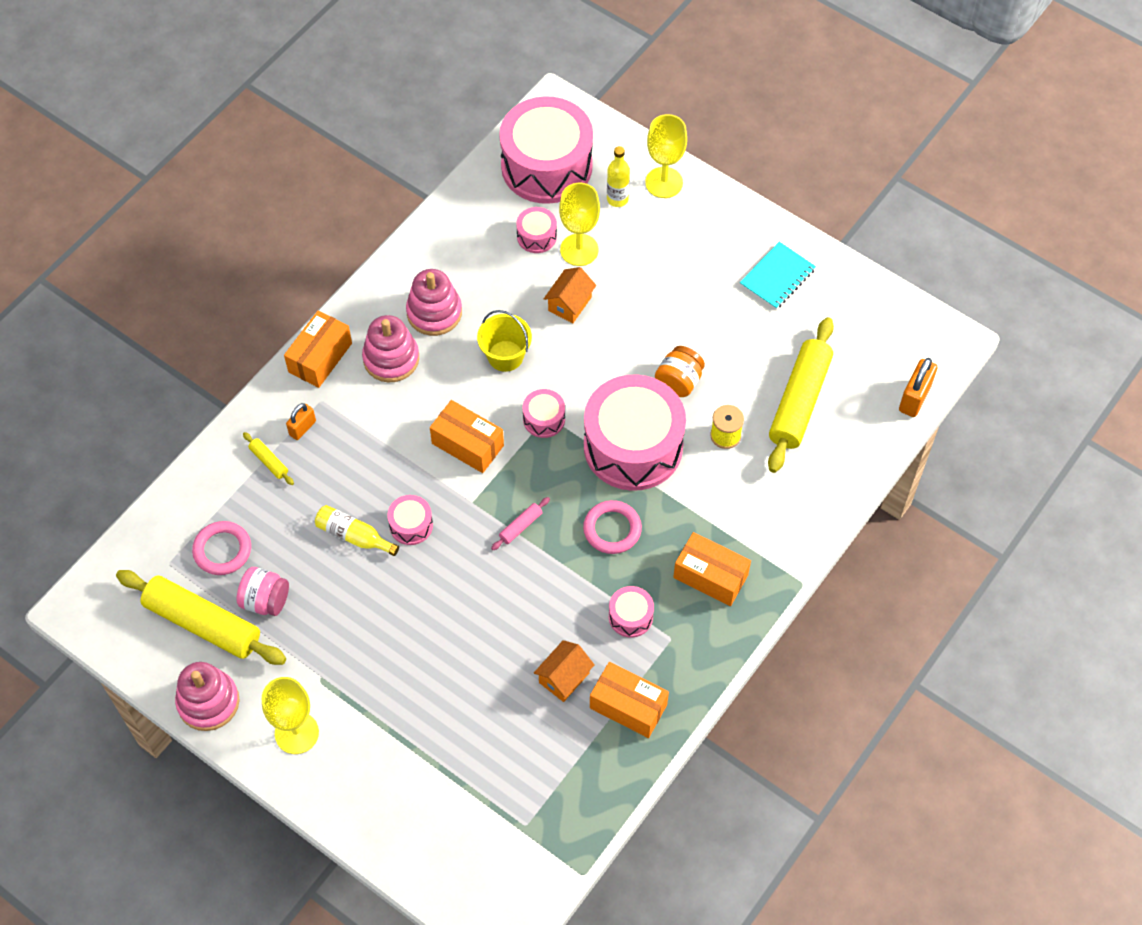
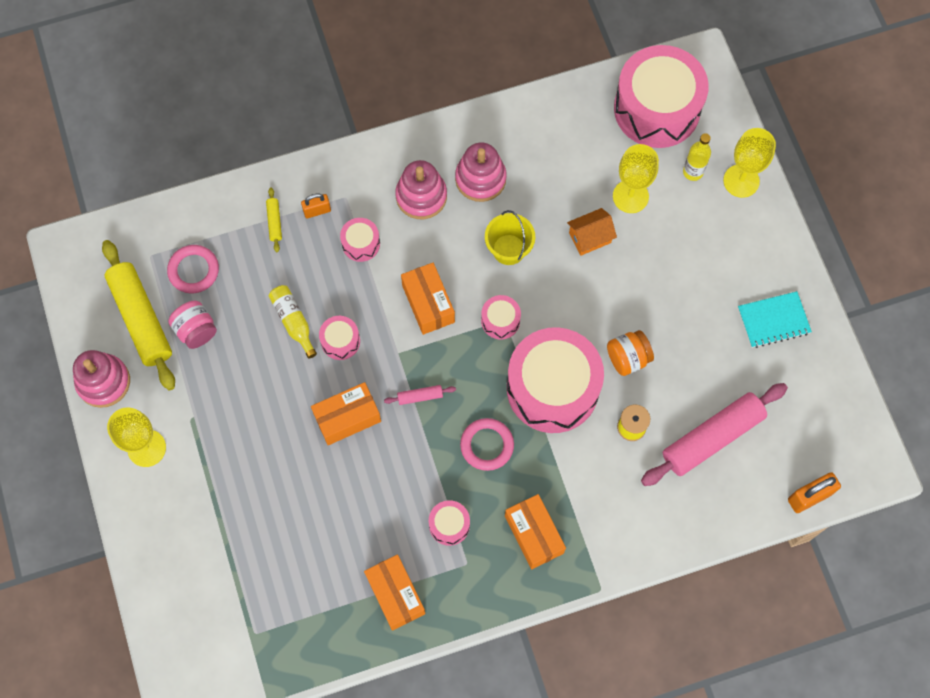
camera: 35 degrees right, 10 degrees up
(320, 357) = (369, 161): orange box -> orange box (347, 418)
(536, 236) = (605, 164): pink drum -> pink drum (361, 244)
(564, 677) = (365, 539): orange house -> none
(799, 401) = (712, 438): yellow rolling pin -> pink rolling pin

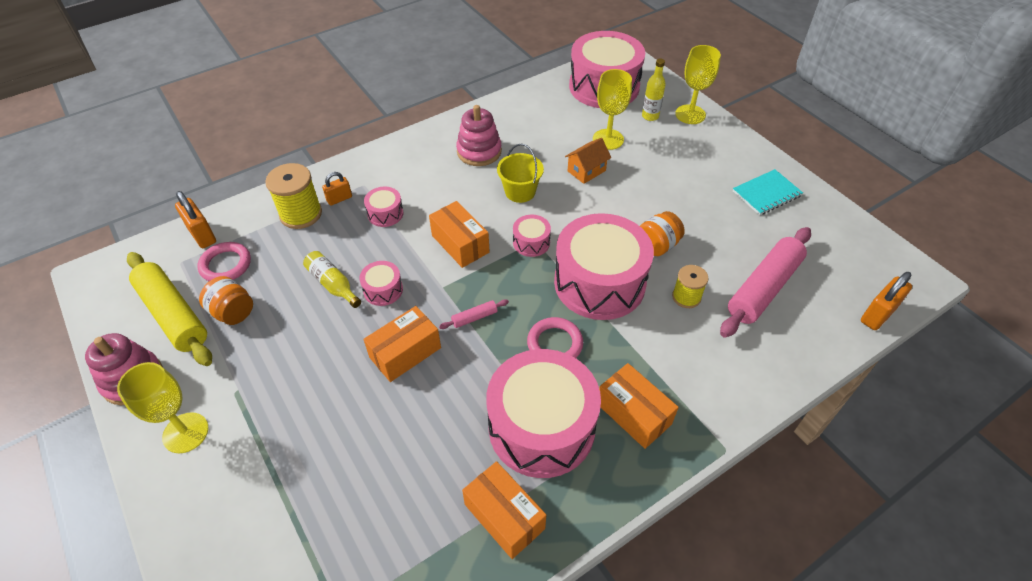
camera: 15 degrees left, 20 degrees down
(173, 225) = (202, 235): none -> orange padlock
(196, 330) = (233, 312): pink jar -> orange jar
(274, 222) = (301, 214): yellow rolling pin -> yellow spool
(421, 196) = (431, 172): pink stacking toy -> none
(449, 525) = (541, 427): pink drum -> pink drum, size x2.34

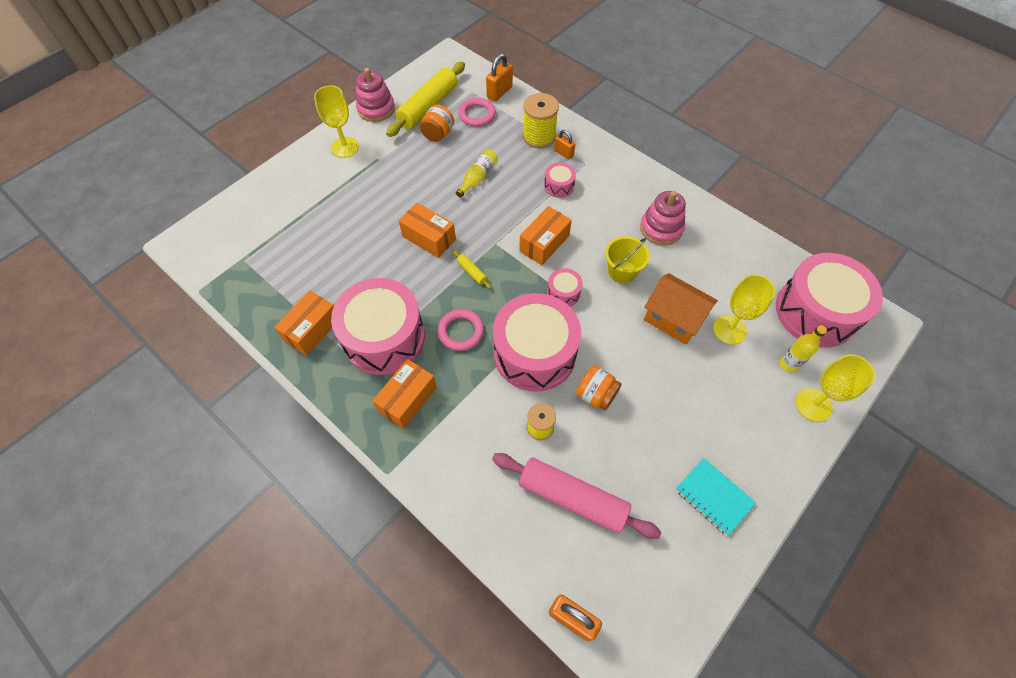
camera: 75 degrees right, 10 degrees up
(383, 290) = (481, 208): pink drum -> none
(474, 318) = (472, 272): pink rolling pin -> yellow rolling pin
(586, 171) = (673, 318): orange house -> orange house, size x1.56

